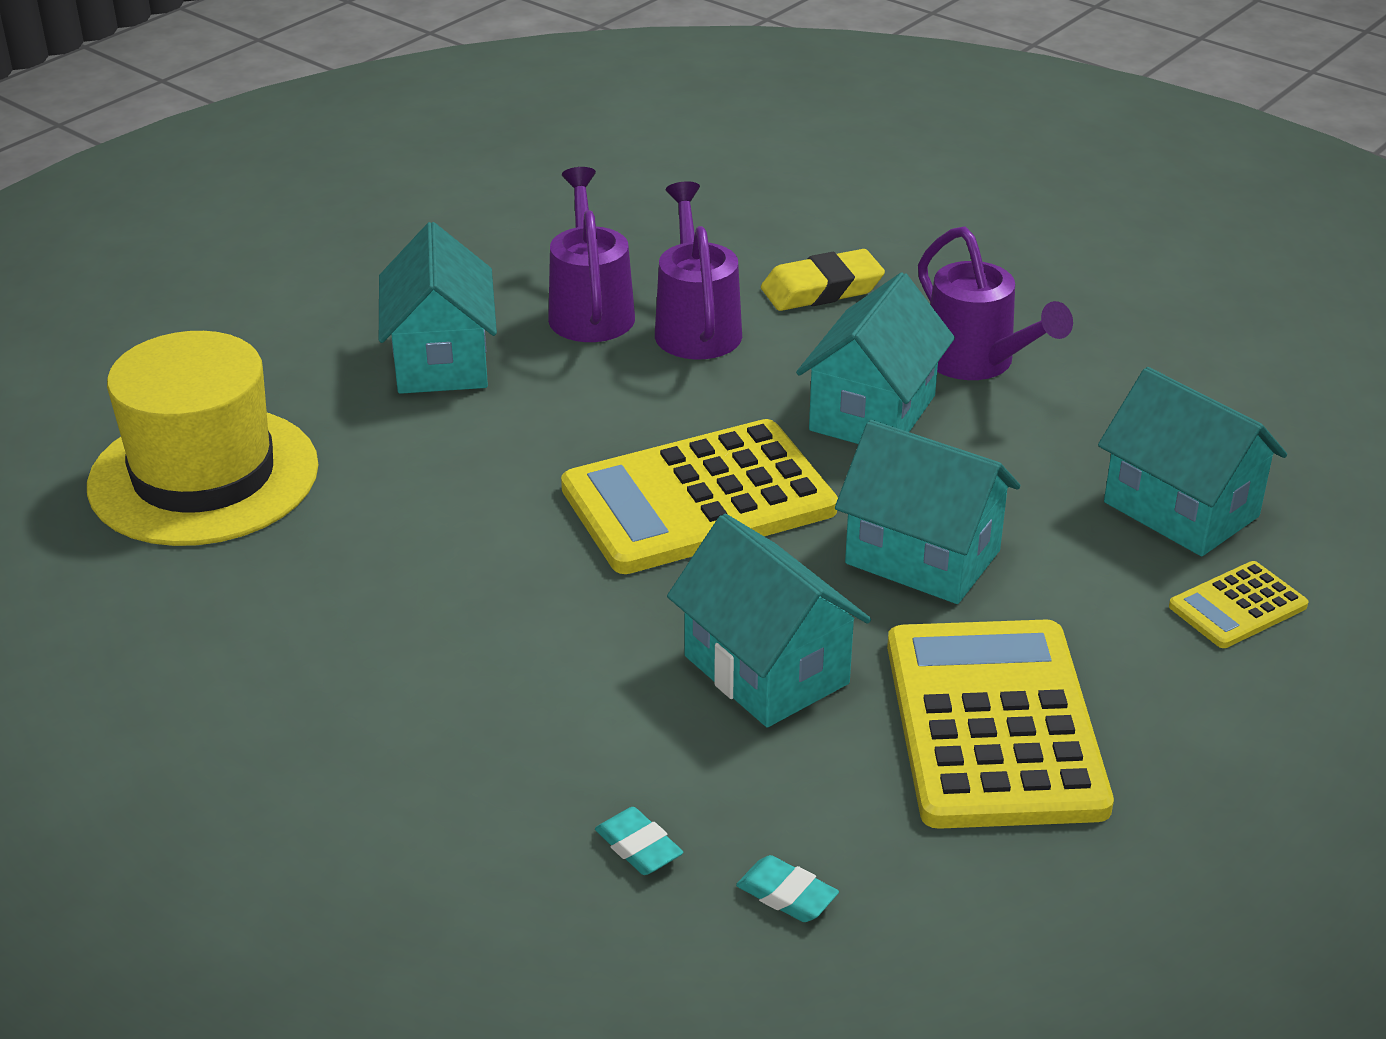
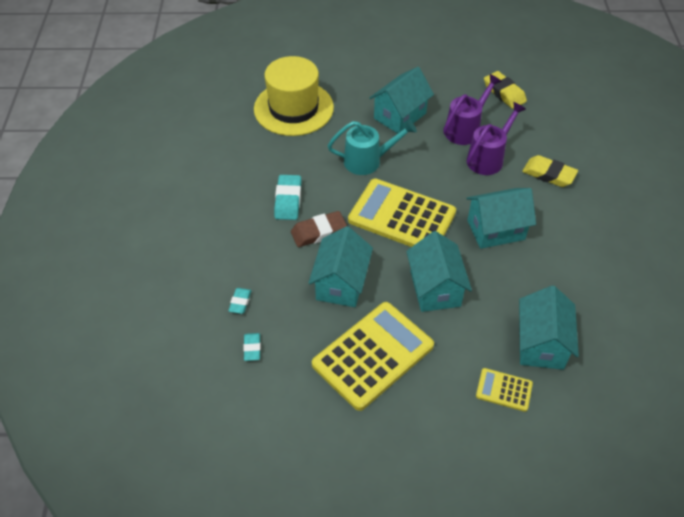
camera: 50 degrees right, 15 degrees up
(449, 623) = (288, 200): none -> turquoise eraser
(499, 461) = (368, 161): none -> turquoise watering can
(568, 224) = (504, 93): none -> yellow eraser
(593, 627) = (318, 232): none -> brown eraser
(977, 363) = (558, 239): purple watering can -> none

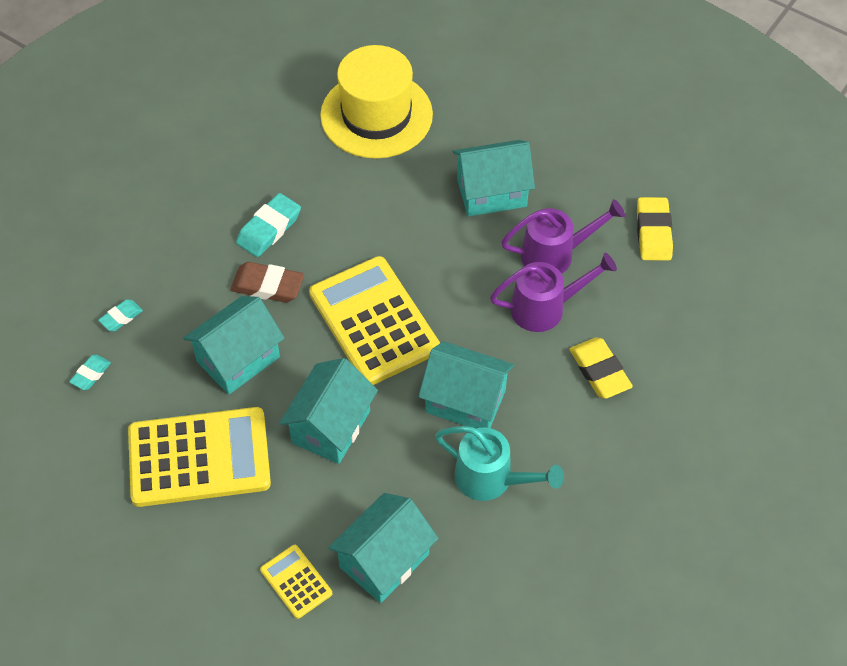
camera: 35 degrees right, 5 degrees up
(368, 161) = (400, 231): turquoise watering can -> turquoise watering can (491, 479)

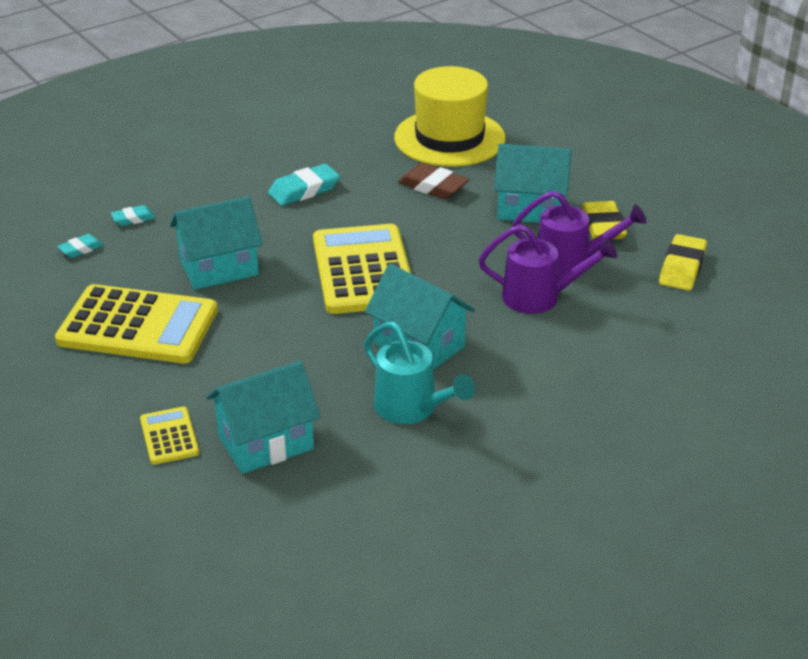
camera: 20 degrees right, 20 degrees down
(268, 286) = (278, 226): brown eraser -> brown eraser (433, 186)
(331, 427) = (275, 333): turquoise house -> none
(599, 371) = (571, 355): yellow eraser -> yellow eraser (603, 226)

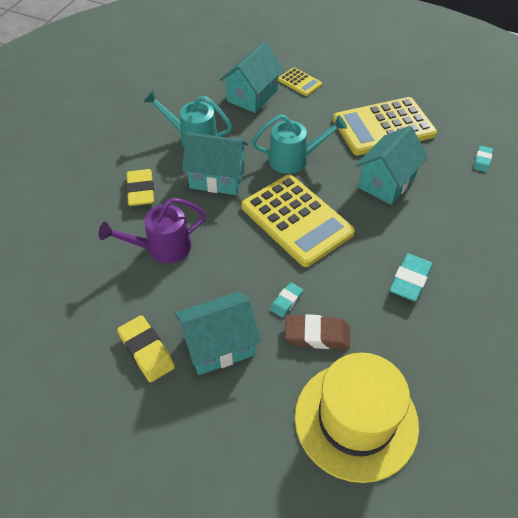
camera: 150 degrees right, 15 degrees up
(133, 219) = (486, 197): turquoise eraser -> turquoise eraser (286, 301)
(299, 331) = (294, 159): none -> turquoise watering can
(571, 262) = (155, 294): purple watering can -> none
(682, 268) = (63, 328): yellow eraser -> yellow eraser (141, 191)

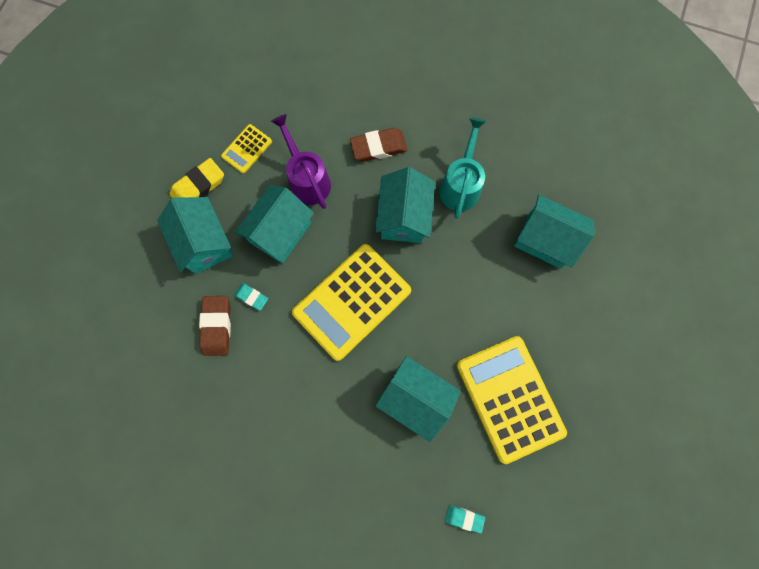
camera: 85 degrees right, 25 degrees up
(141, 191) = (378, 147): yellow eraser -> brown eraser
(217, 274) = (280, 232): none -> turquoise house
(294, 159) = (441, 295): turquoise watering can -> none
(299, 82) = (581, 294): yellow calculator -> yellow calculator (247, 149)
(356, 420) = (136, 360): yellow hat -> none
(410, 280) = (281, 416): turquoise eraser -> none

